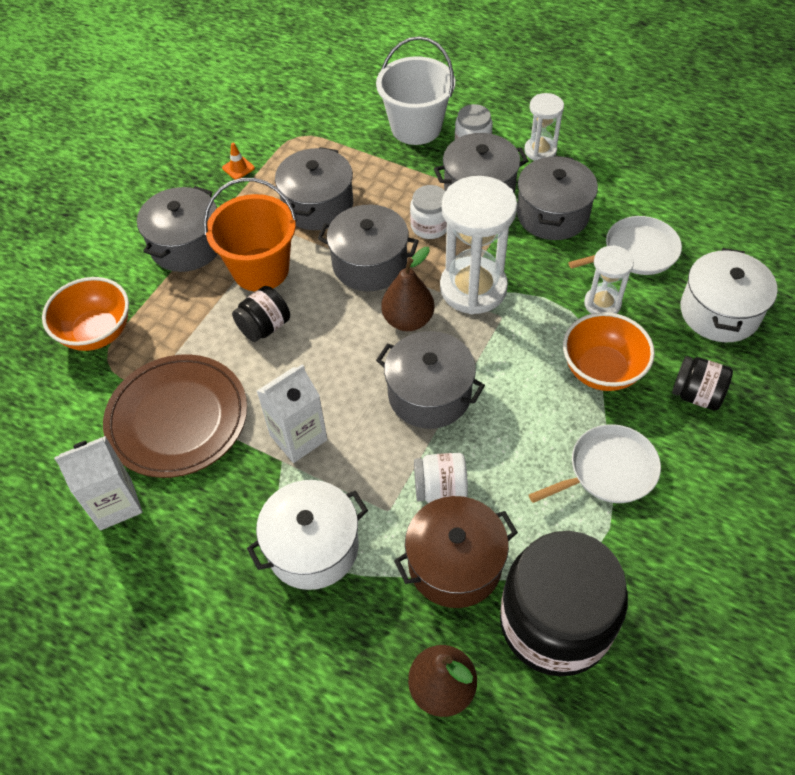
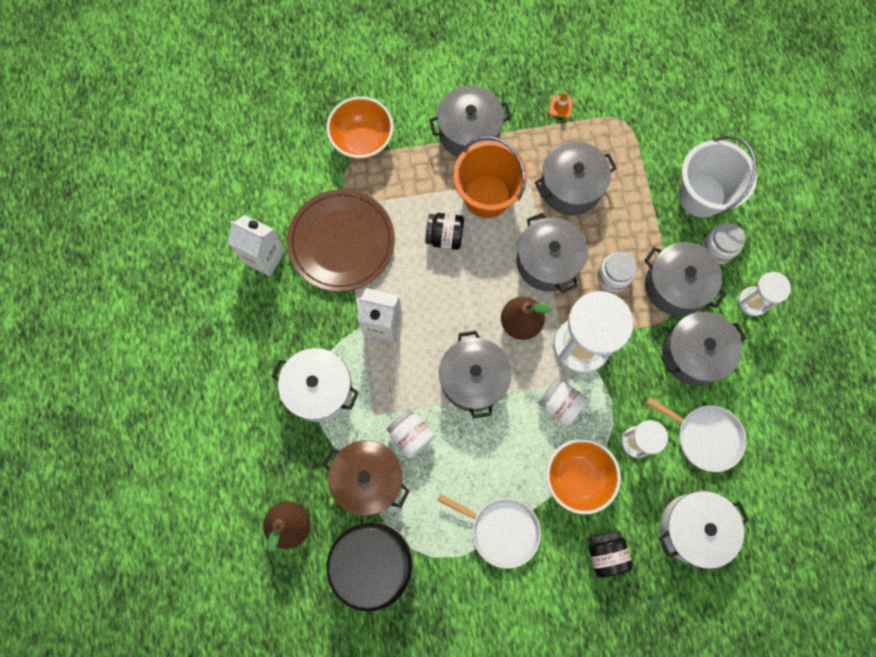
camera: 50 degrees right, 20 degrees up
(516, 339) = (560, 404): none -> white jar

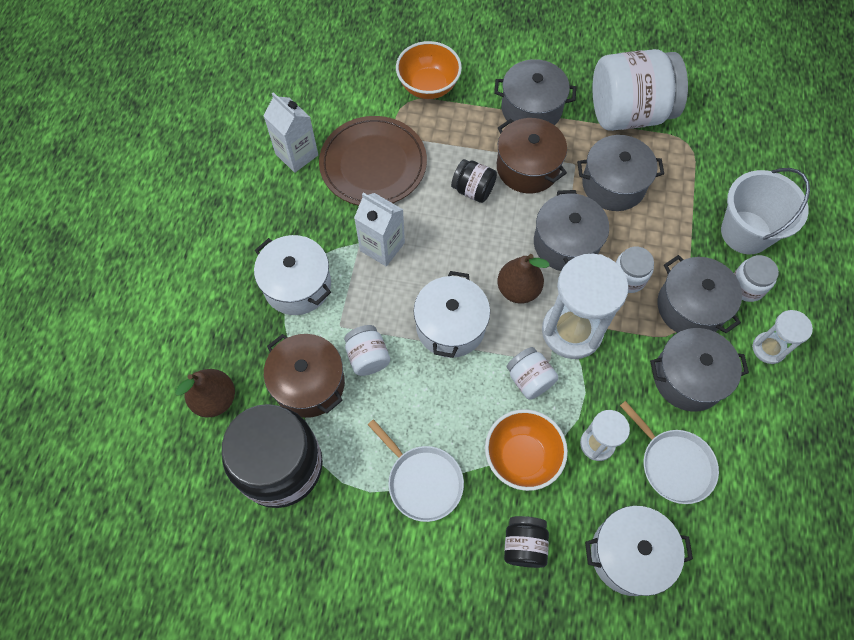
camera: 20 degrees right, 10 degrees down
(473, 379) = (450, 326): grey pot -> white pot
(487, 196) = (527, 167): orange bucket -> brown pot
(560, 106) = (629, 113): orange traffic cone -> white jar

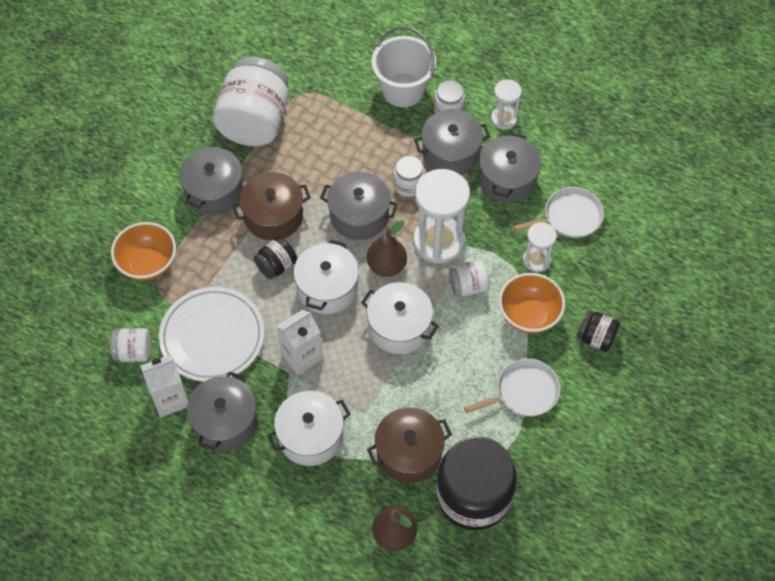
camera: 70 degrees left, 5 degrees down
(367, 357) = (402, 399): white jar -> white jar (134, 352)
(373, 164) = (212, 336): brown plate -> white plate
(613, 185) = (319, 160): grey pot -> grey pot (225, 422)
(629, 554) = (625, 272): white pot -> white pot (327, 288)

